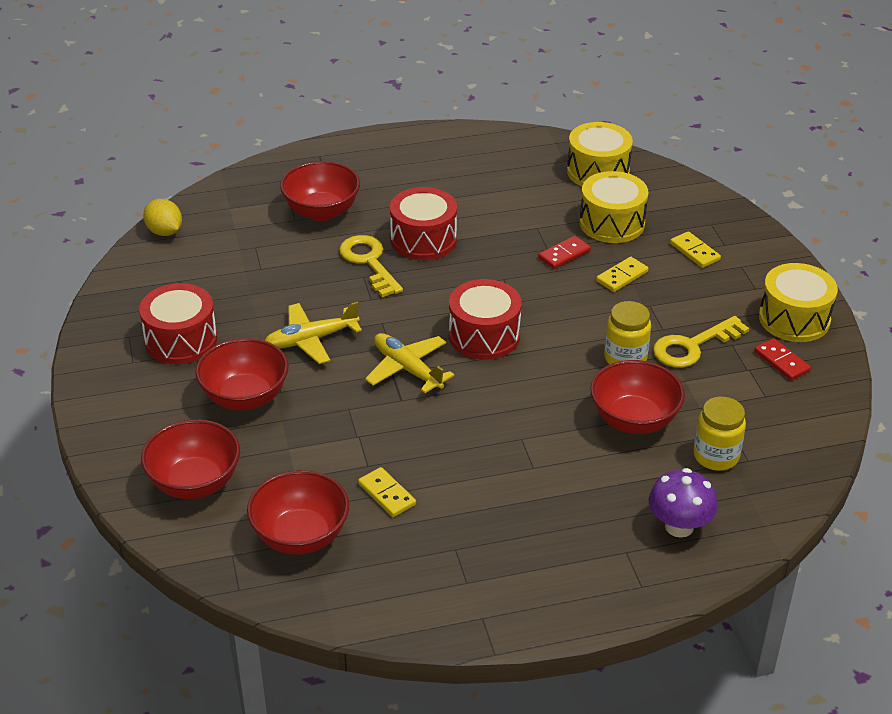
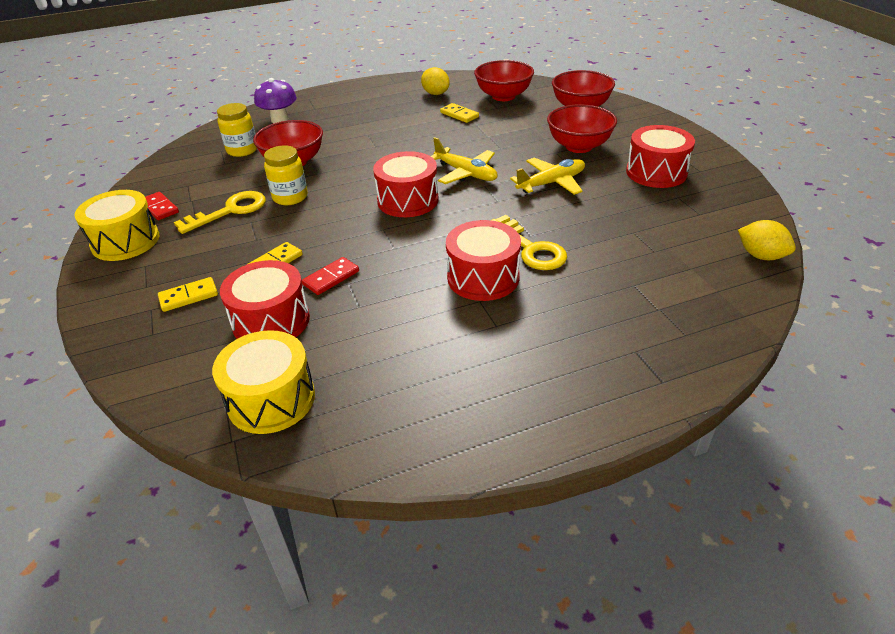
camera: 175 degrees right, 0 degrees up
(322, 211) = (610, 298): red bowl -> none
(413, 564) = (435, 93): none -> yellow lemon
(612, 223) = (271, 321): yellow drum -> red drum
(694, 252) = (188, 296): yellow domino -> yellow domino turned 75 degrees counterclockwise

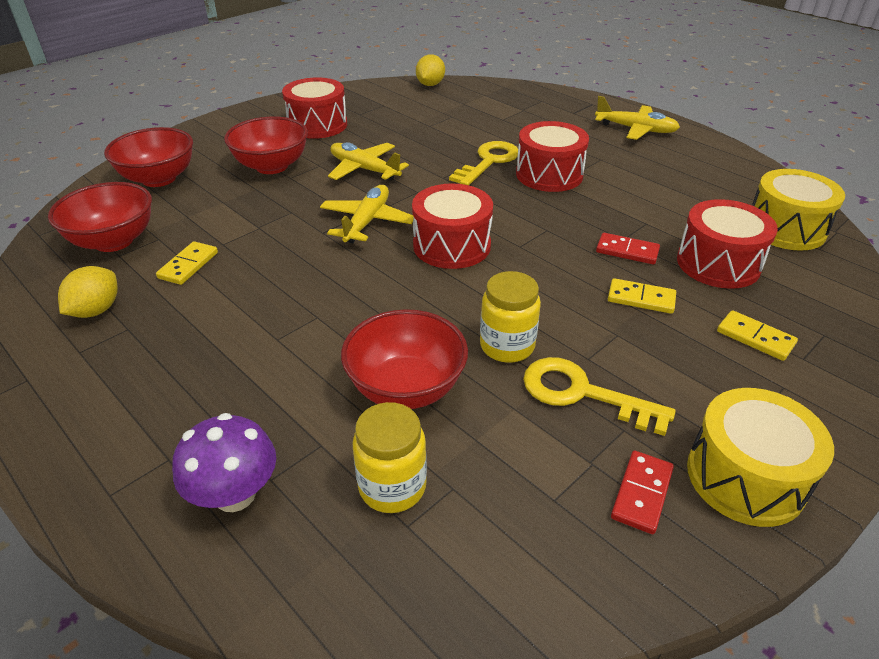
camera: 115 degrees left, 0 degrees up
(559, 390) = (636, 129): none -> yellow plane

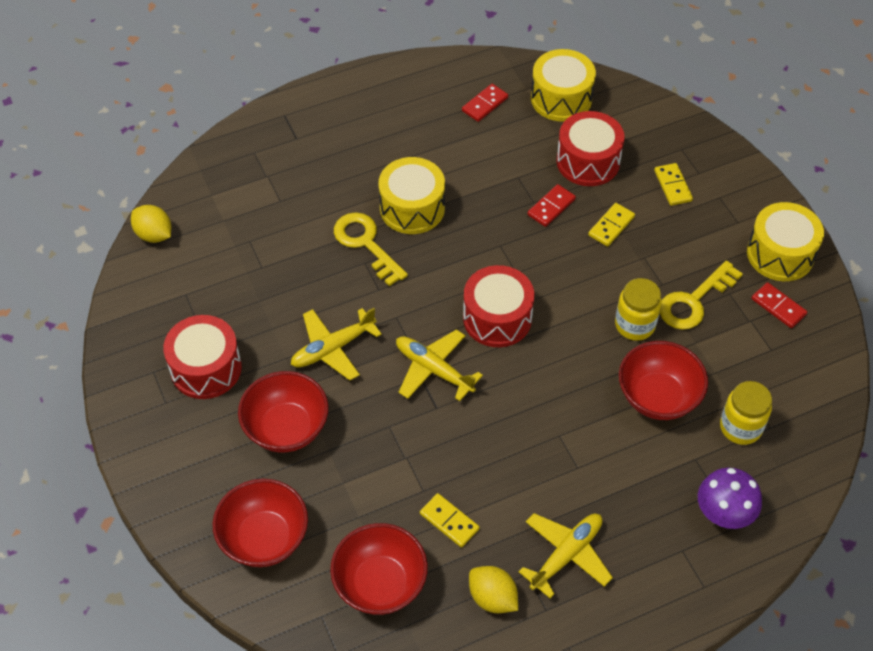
camera: 70 degrees left, 15 degrees up
(549, 175) = (412, 208): red drum -> yellow drum
(636, 129) = (358, 108): yellow plane -> yellow plane (566, 555)
(718, 186) = (485, 104): none -> red domino
(755, 338) = (673, 186): yellow domino -> yellow domino turned 75 degrees counterclockwise

